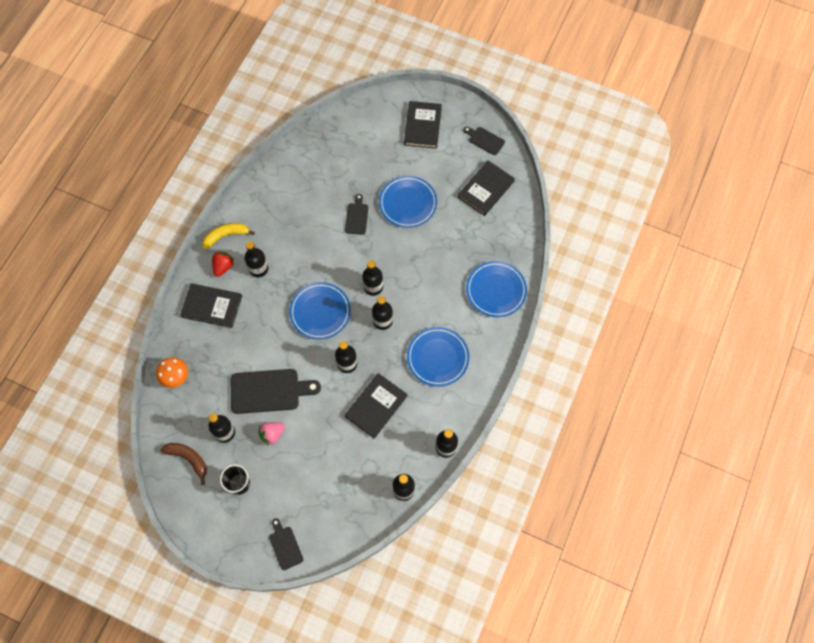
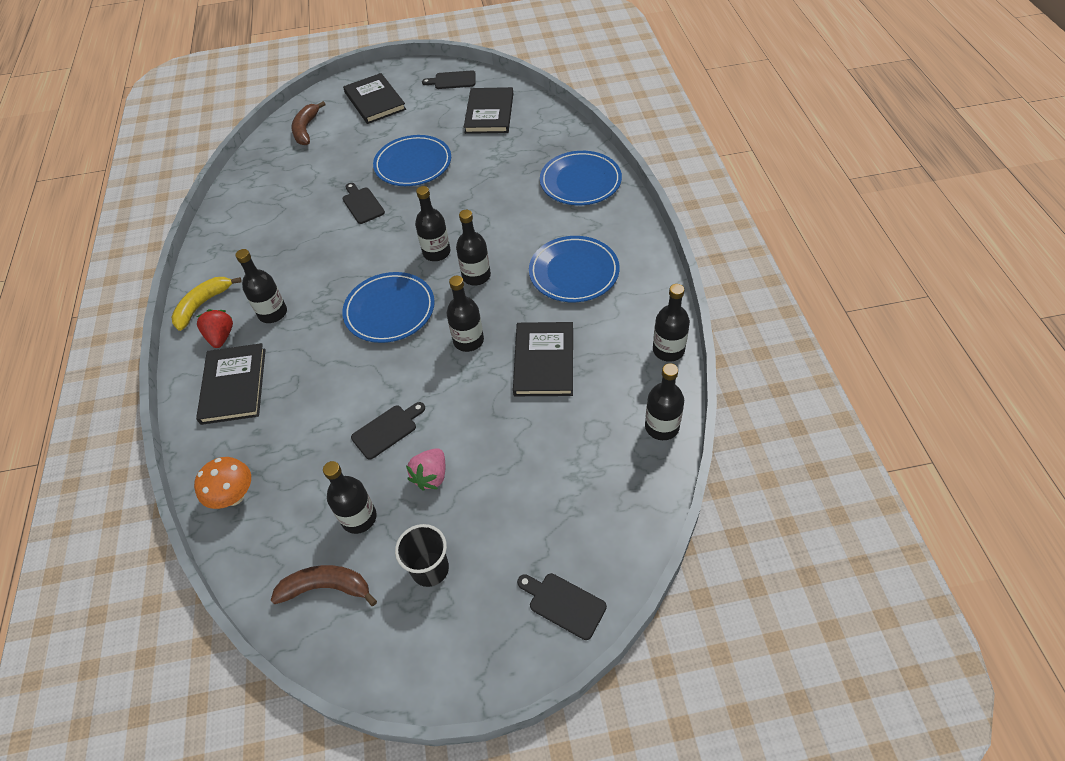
camera: 30 degrees left, 15 degrees down
(212, 306) = (233, 385): black book -> black book turned 75 degrees counterclockwise
(269, 391) = (387, 430): black cutting board -> black cutting board, size x0.54
(364, 124) = (306, 129): none -> brown banana

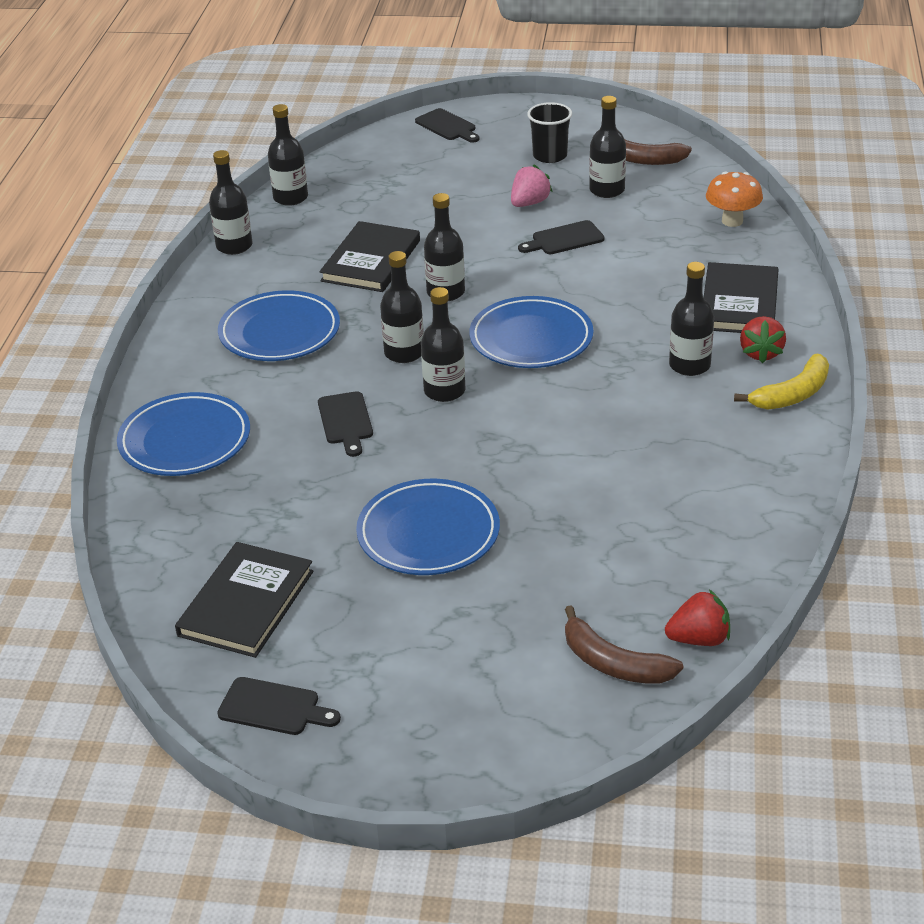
camera: 165 degrees left, 15 degrees down
(266, 148) = (699, 639): none -> red strawberry
(306, 129) = (614, 663): brown banana -> brown banana turned 105 degrees clockwise
(362, 204) = (534, 484): black cutting board -> black cutting board (346, 421)
(375, 101) = (456, 698): black book -> none

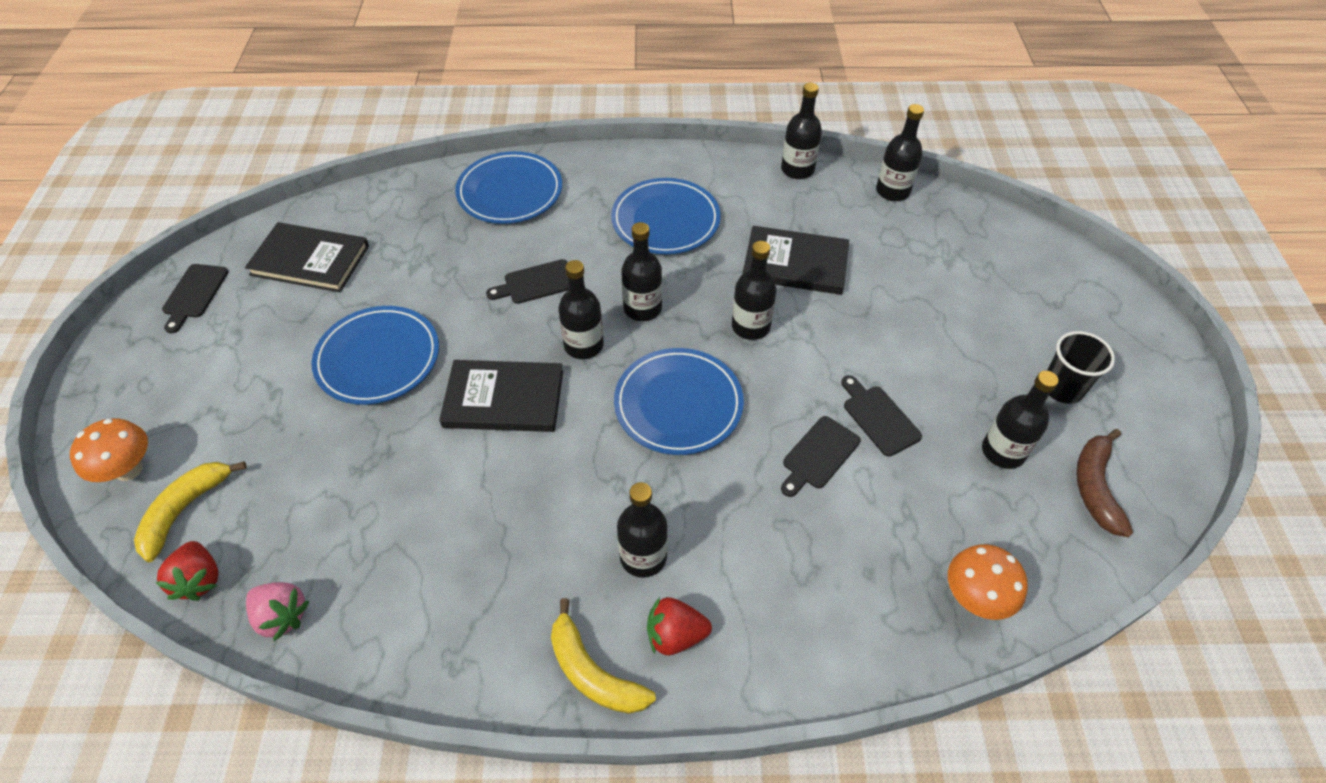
camera: 80 degrees right, 15 degrees up
(447, 126) = (1088, 288): black cutting board -> black cutting board (818, 455)
(529, 203) = (946, 378): pink strawberry -> pink strawberry (282, 616)
(553, 721) = (129, 470): none -> orange mushroom
(614, 663) = (185, 510): brown banana -> yellow banana
(739, 303) = (781, 609): black book -> black book (504, 399)

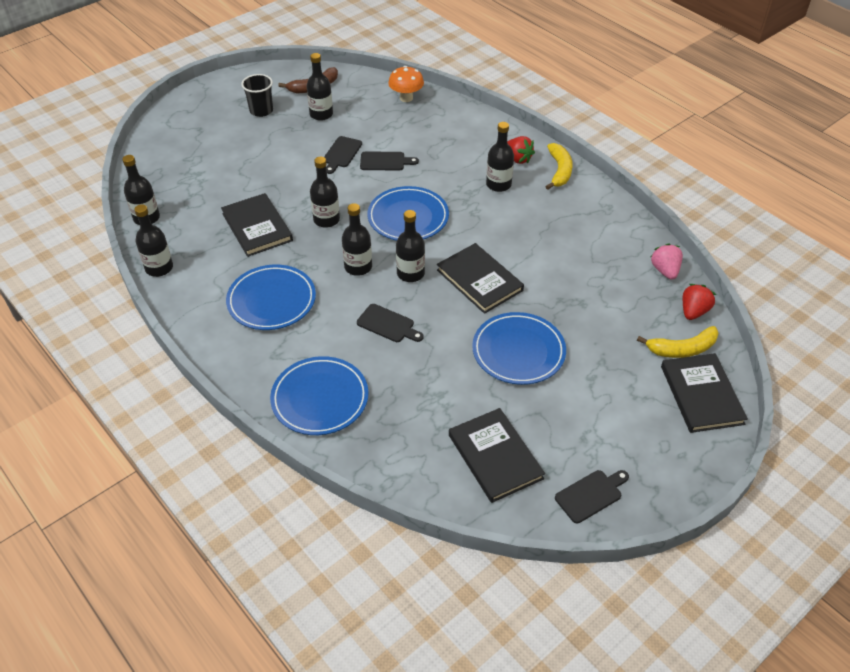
camera: 130 degrees left, 5 degrees down
(129, 470) = (701, 395): orange mushroom -> black book

